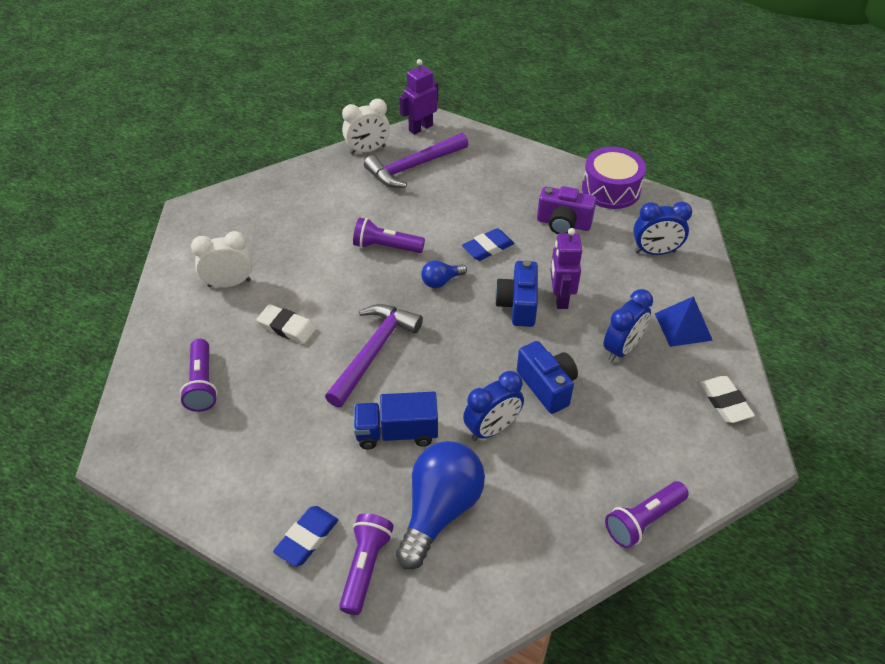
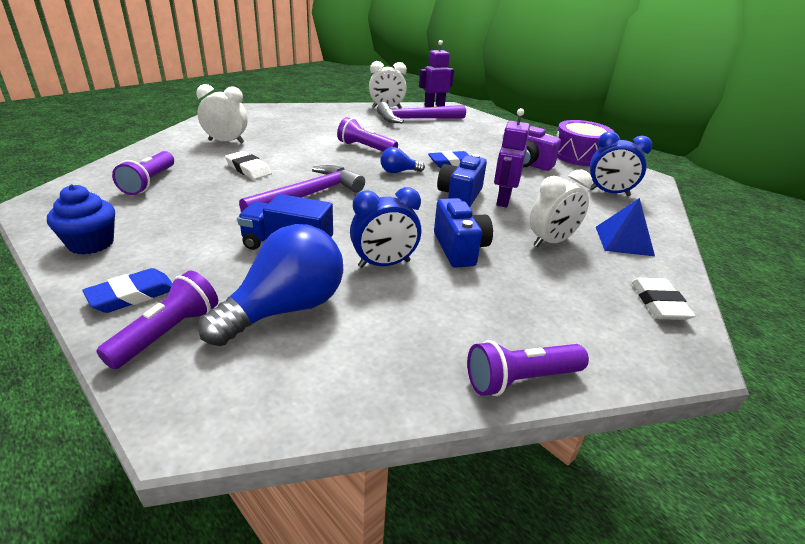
camera: 15 degrees right, 15 degrees down
(220, 490) = (91, 243): none -> blue cupcake
(622, 349) = (551, 241): blue clock -> white clock

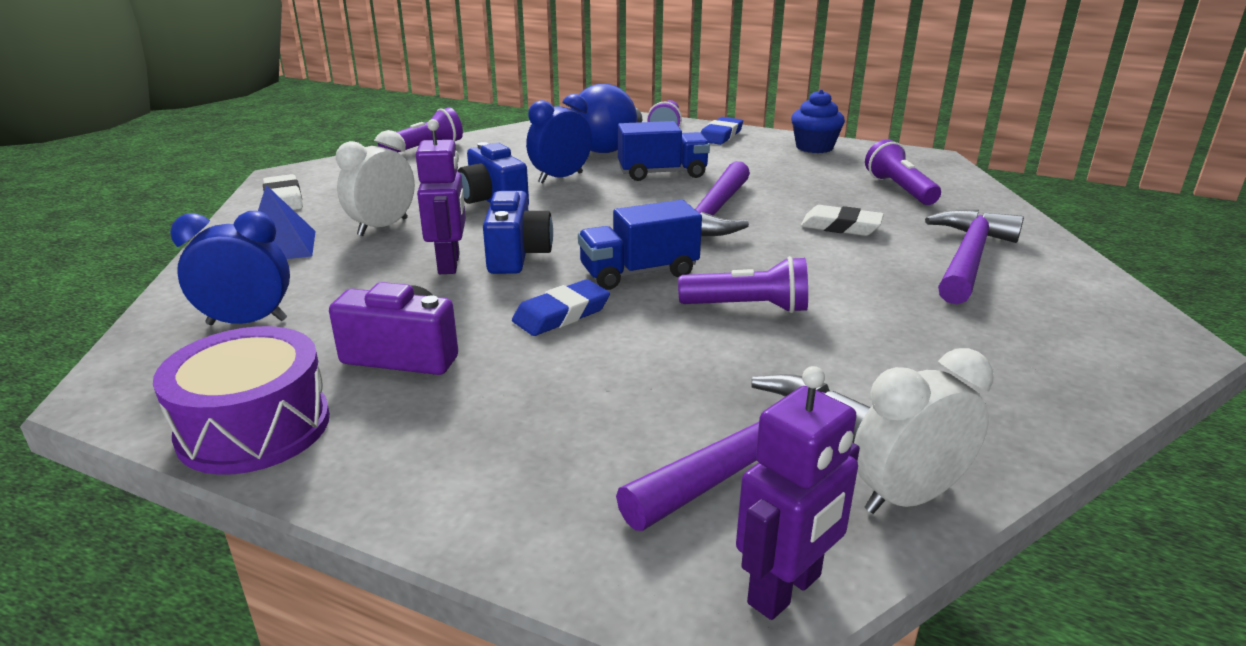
camera: 160 degrees right, 5 degrees down
(226, 142) = (968, 258): white clock -> purple hammer
(398, 172) = (639, 273): blue light bulb -> blue truck

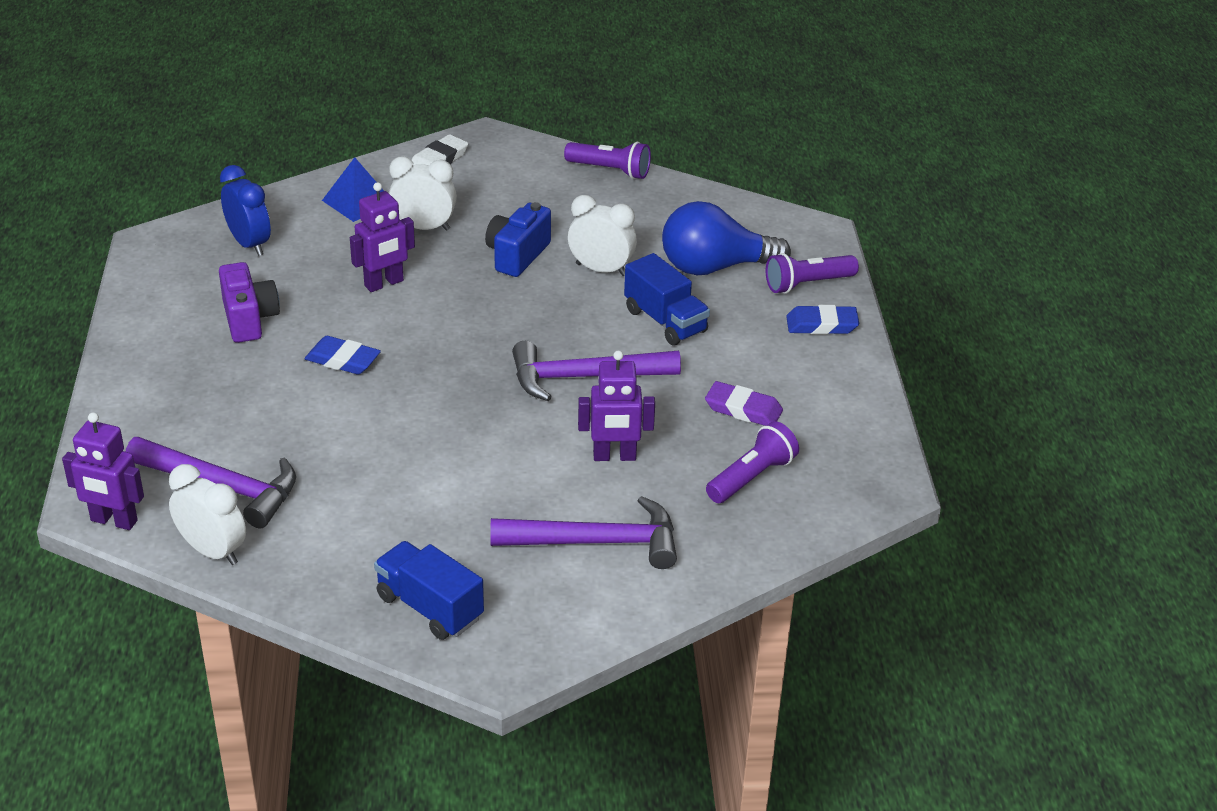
camera: 60 degrees right, 10 degrees up
(254, 427) = (148, 304): purple drum -> none
(517, 255) = (421, 307): blue camera -> none
(560, 178) = (601, 269): blue clock -> white clock
(639, 273) = (433, 373): blue truck -> blue truck (429, 607)
(748, 307) = (411, 440): purple flashlight -> none
(807, 174) = (743, 409): none -> purple eraser
(814, 147) = (842, 397): blue cupcake -> none
(841, 226) = (614, 456): white eraser -> purple robot

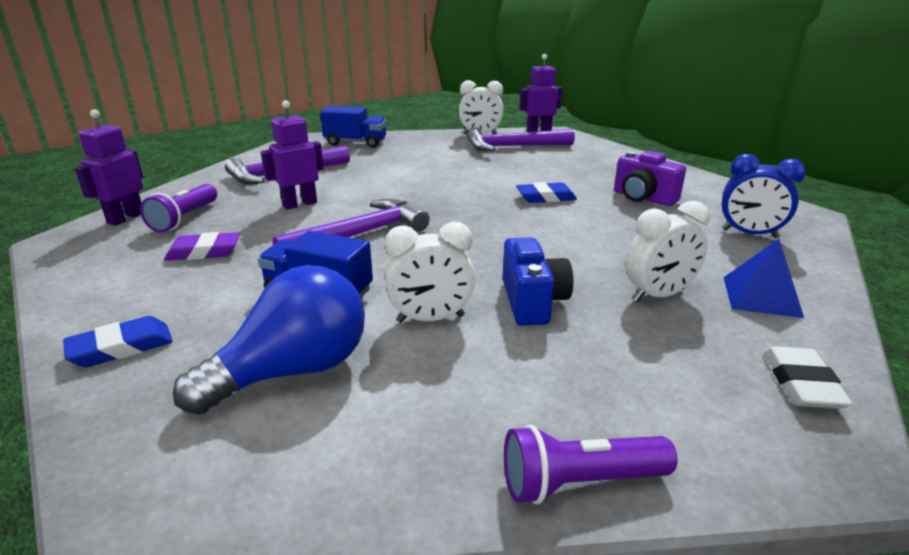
camera: 150 degrees right, 10 degrees down
(384, 284) = (602, 242): purple robot -> purple robot (125, 218)
(807, 284) = (145, 395): purple flashlight -> none

